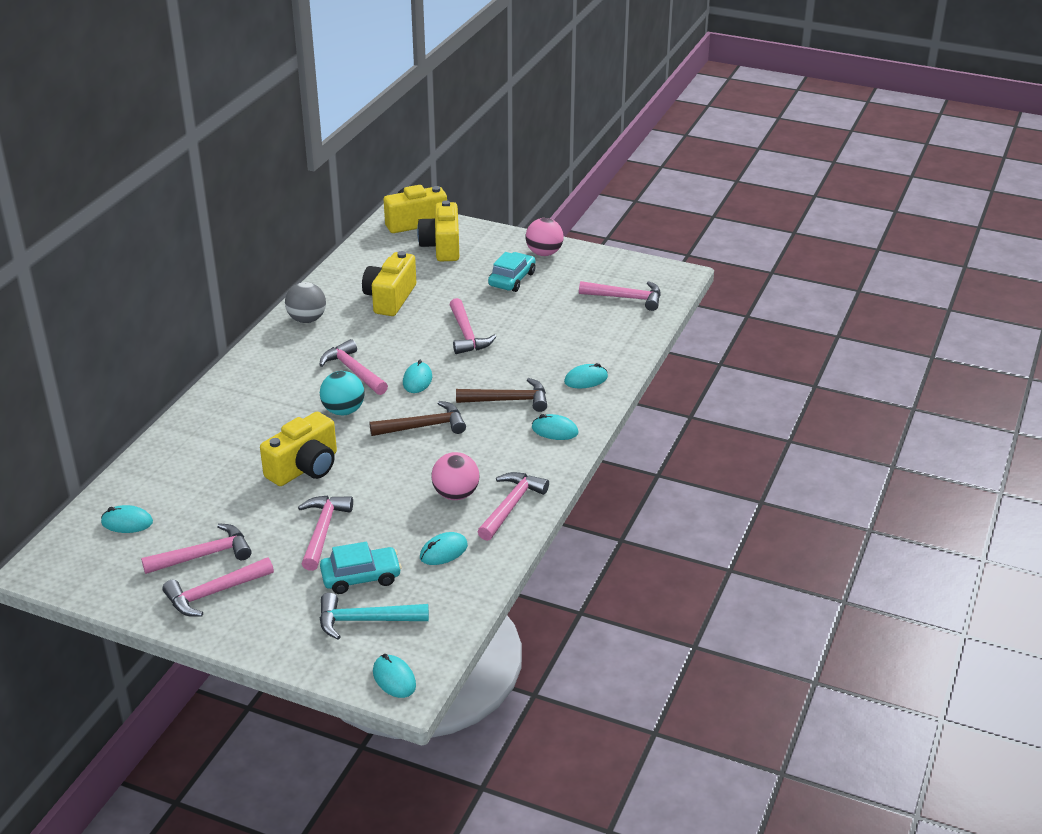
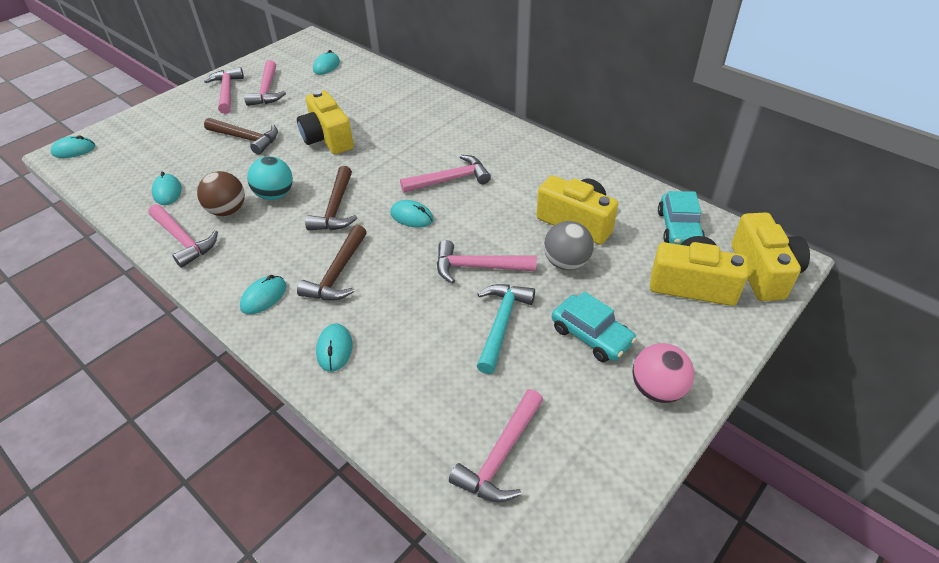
camera: 110 degrees right, 10 degrees up
(307, 319) = (554, 163): grey ball -> grey ball (566, 263)
(322, 531) = (246, 138): pink hammer -> brown hammer
(343, 411) = (391, 166): turquoise ball -> turquoise ball (275, 195)
(361, 577) = (181, 149): turquoise car -> turquoise car (679, 228)
(366, 620) = (137, 146): turquoise hammer -> turquoise hammer (501, 324)
(456, 494) = (227, 210): pink ball -> brown ball

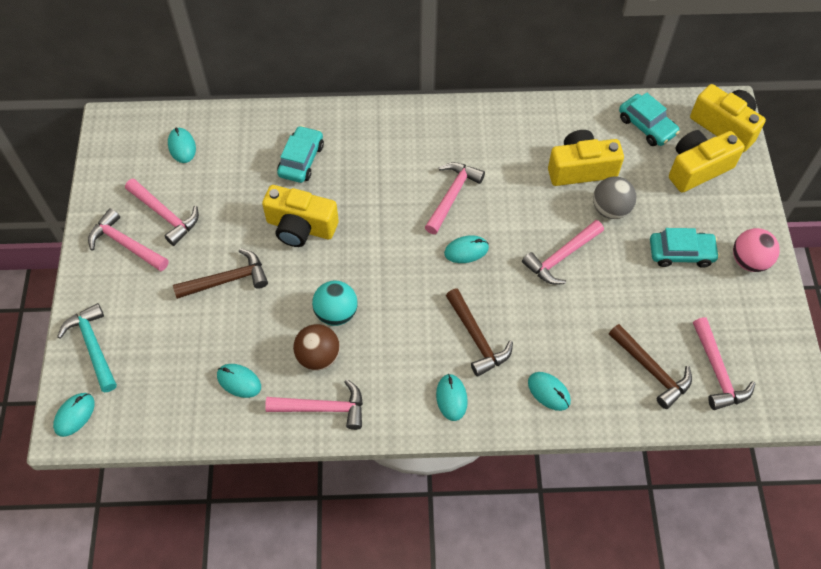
camera: 45 degrees left, 15 degrees up
(336, 208) = (401, 287): brown hammer -> brown hammer (651, 370)
(381, 107) = (301, 160): none -> turquoise car
(501, 324) = (624, 288): turquoise hammer -> turquoise hammer (93, 346)

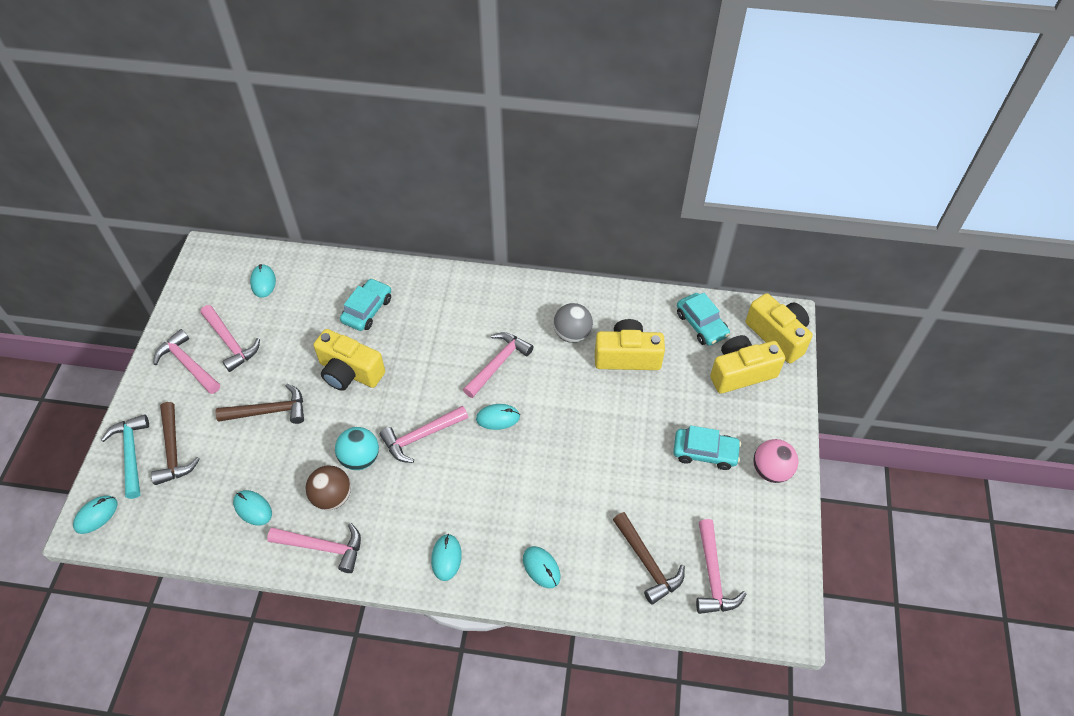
camera: 10 degrees right, 5 degrees down
(477, 338) = (486, 503): brown hammer -> brown hammer (173, 450)
(561, 257) = (587, 438): pink hammer -> pink hammer (421, 436)
(610, 209) = (646, 399): grey ball -> grey ball (572, 334)

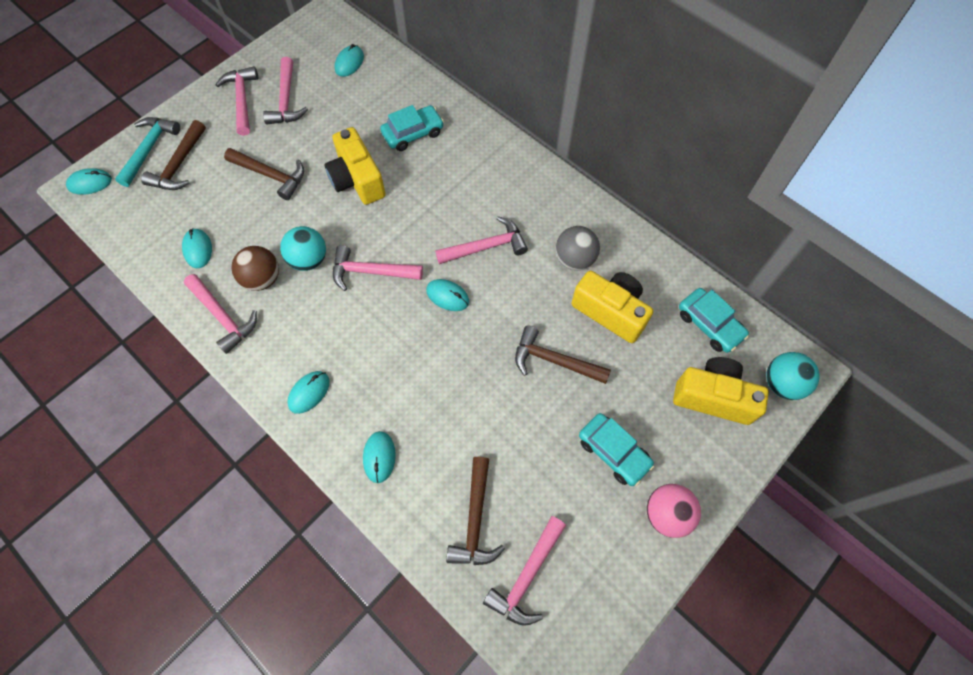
camera: 35 degrees right, 10 degrees up
(615, 416) = (554, 361): none -> brown hammer
(701, 324) = (709, 324): turquoise car -> turquoise car turned 45 degrees counterclockwise
(778, 336) = (782, 384): yellow camera -> turquoise ball

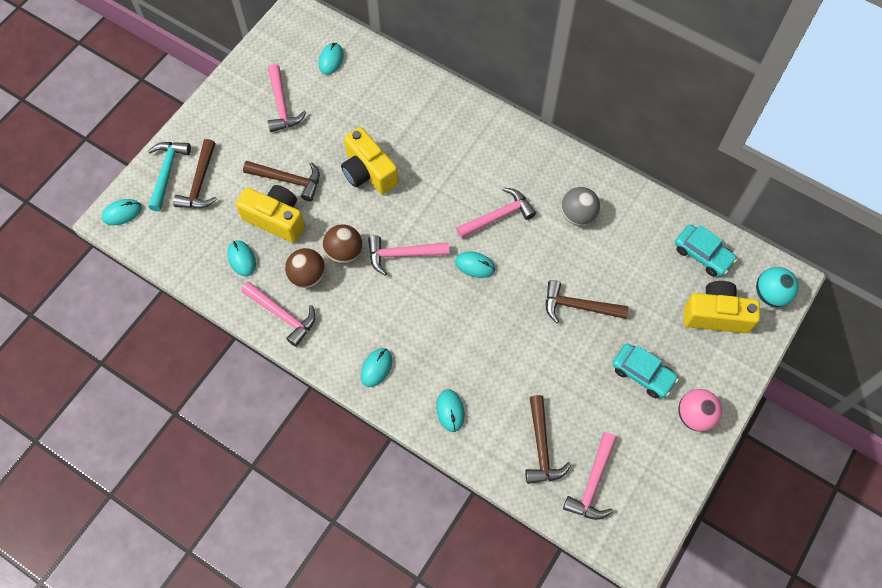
camera: 10 degrees left, 0 degrees up
(242, 100) = (240, 111): pink hammer -> none
(308, 259) = (344, 252): turquoise ball -> brown ball
(413, 133) = (408, 120): turquoise car -> none
(610, 311) = (617, 256): yellow camera -> yellow camera (276, 219)

